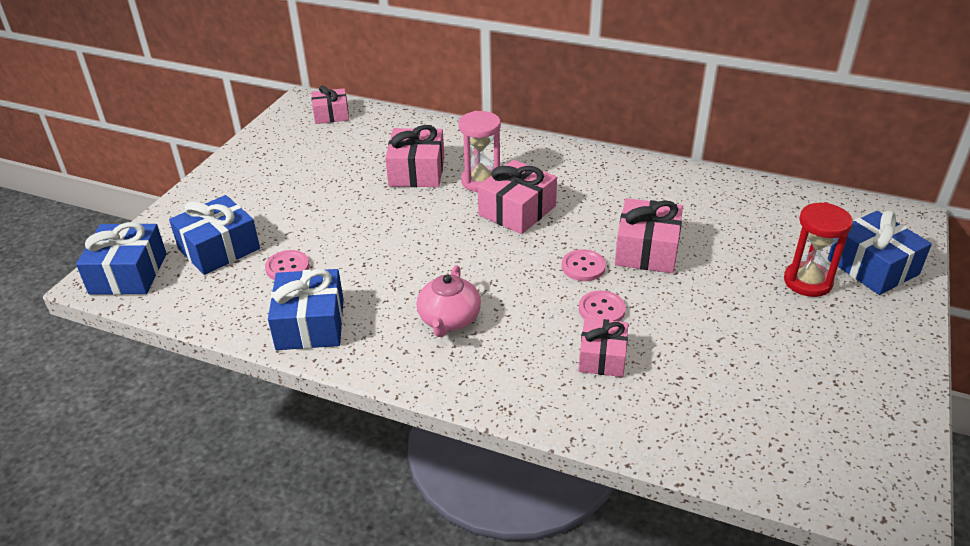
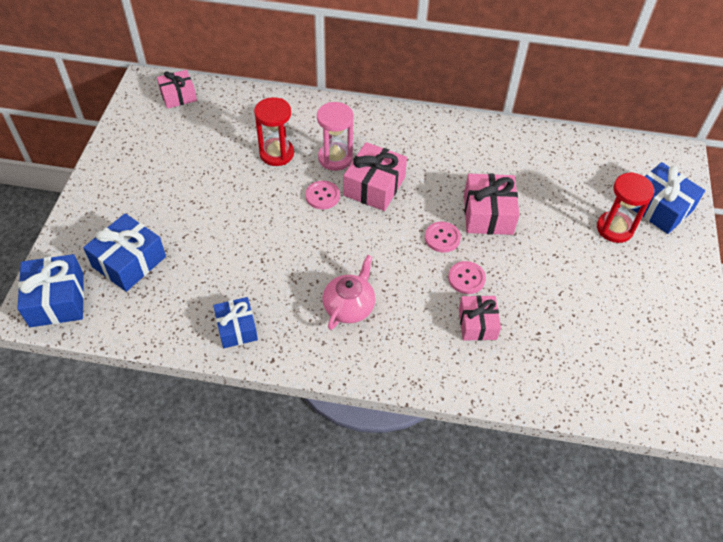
camera: 15 degrees left, 15 degrees up
(287, 267) = (197, 273): pink button -> pink button (322, 196)
(310, 324) = (236, 328): blue gift -> blue gift, size x0.66
(417, 171) = (276, 154): pink gift -> red hourglass
(449, 319) = (349, 306): pink teapot -> pink teapot turned 150 degrees counterclockwise

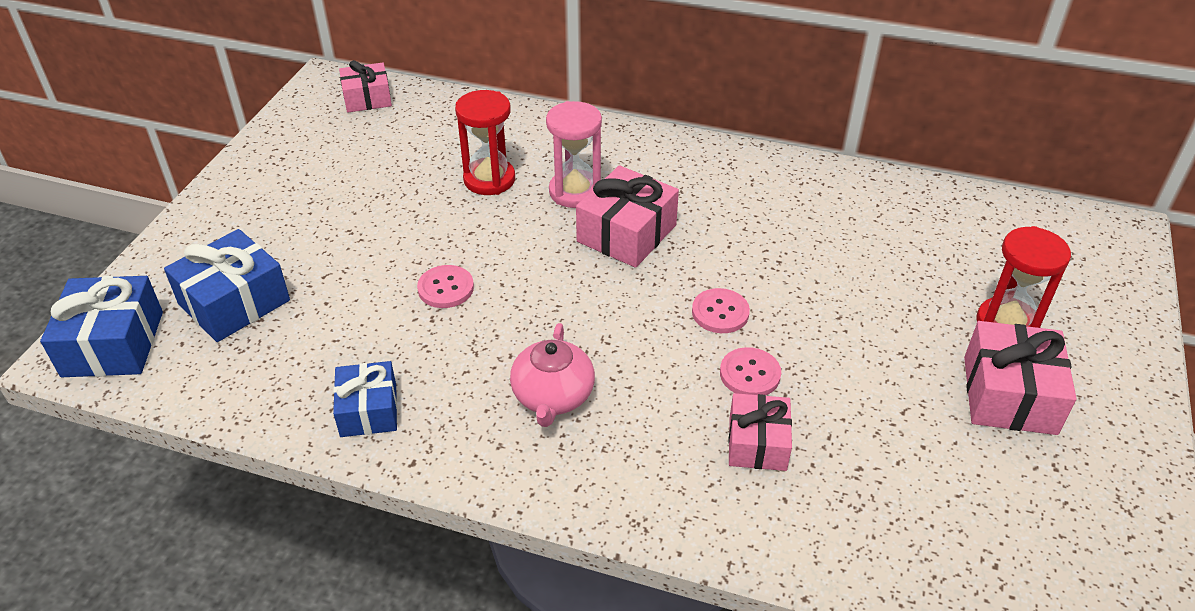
camera: 10 degrees right, 10 degrees down
(322, 196) = (545, 239): pink button -> pink button (446, 288)
(349, 306) = (552, 396): pink teapot -> pink teapot turned 150 degrees clockwise
(488, 214) = (799, 285): pink gift -> pink gift (1009, 395)
(659, 207) = (1085, 300): blue gift -> none

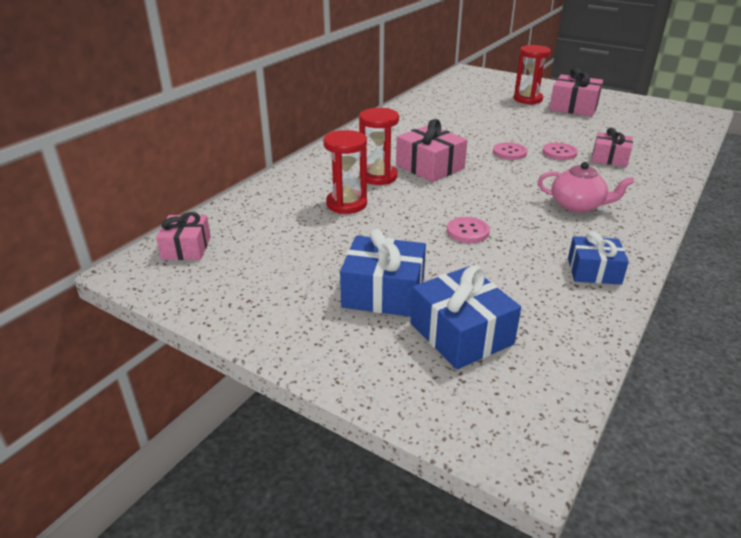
camera: 75 degrees left, 10 degrees down
(113, 344) = (508, 416): blue gift -> blue gift (383, 292)
(575, 192) = (378, 177): pink hourglass -> red hourglass

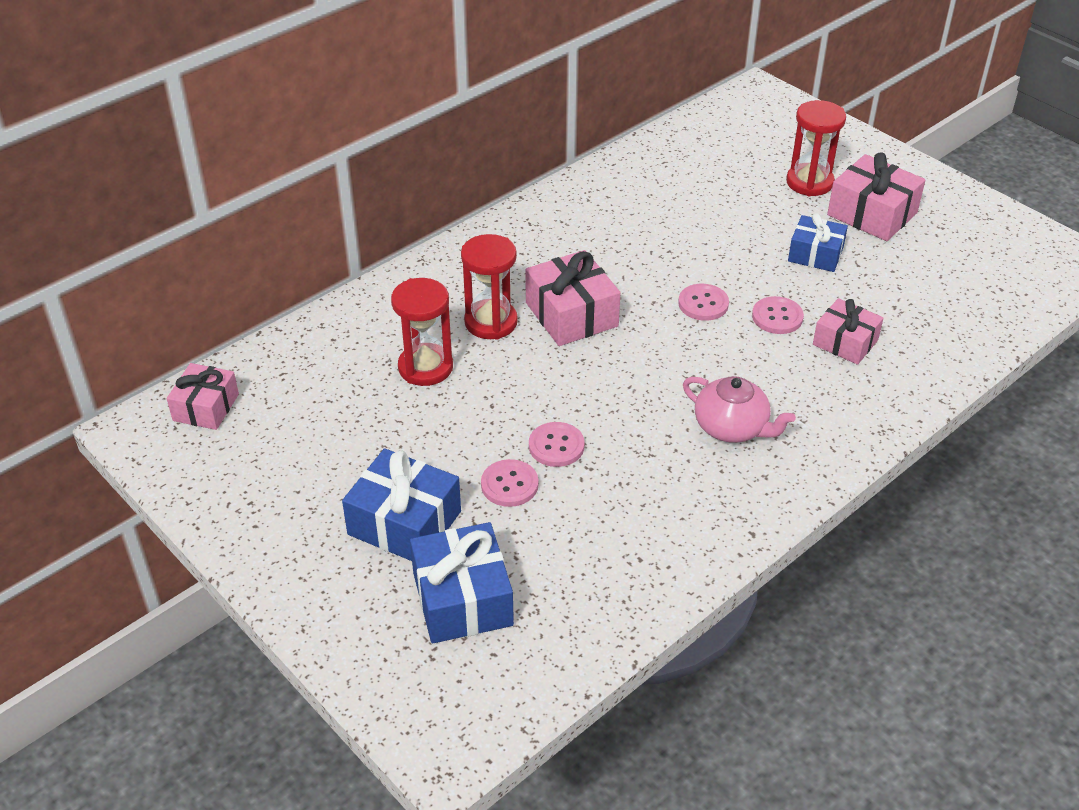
camera: 15 degrees right, 10 degrees up
(449, 257) = (509, 485): none -> pink button
(594, 271) = (675, 543): blue gift -> blue gift (815, 254)

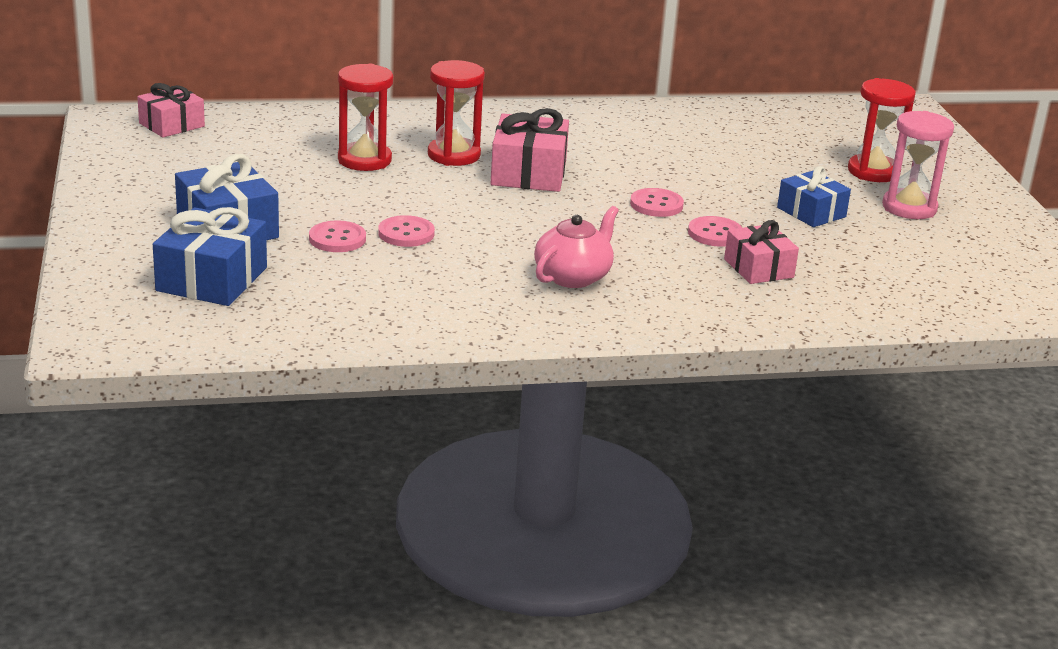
camera: 30 degrees right, 15 degrees down
(732, 427) = (573, 276): pink teapot -> pink teapot turned 120 degrees counterclockwise
(872, 214) = (909, 208): pink gift -> pink hourglass

